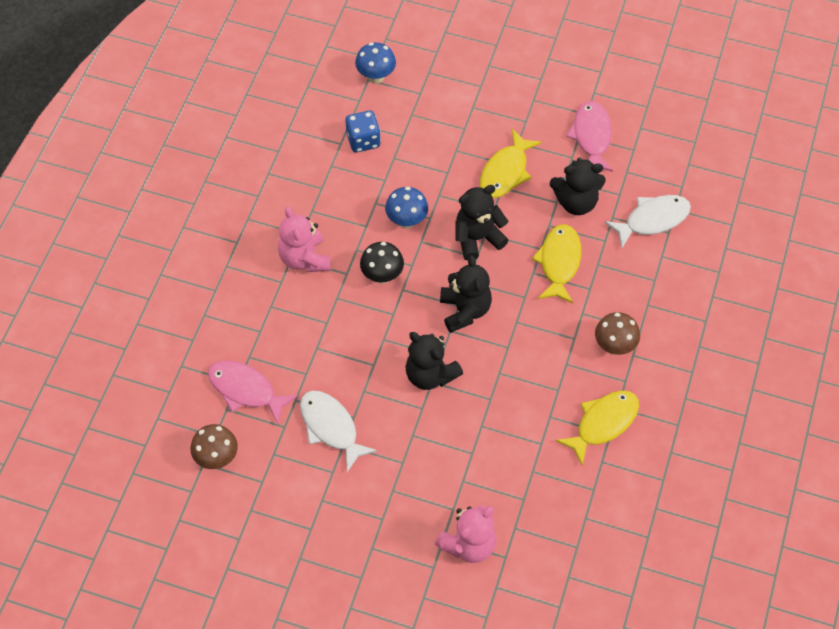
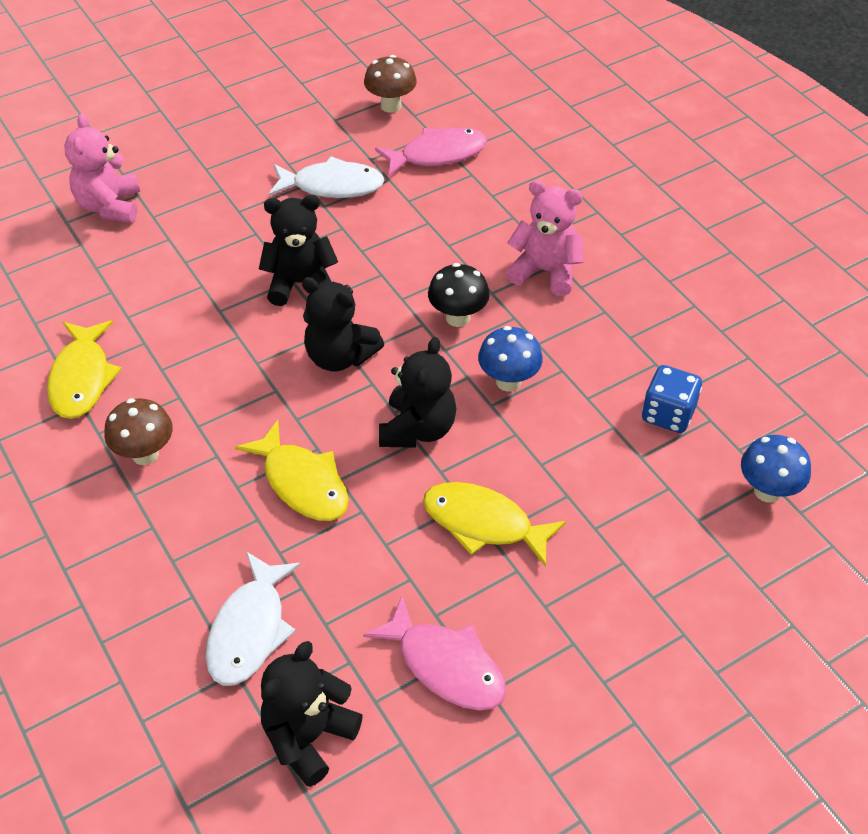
camera: 130 degrees right, 10 degrees down
(506, 172) = (484, 523): yellow fish -> yellow fish turned 45 degrees counterclockwise
(576, 202) = (364, 565): black teddy bear -> black teddy bear (308, 737)

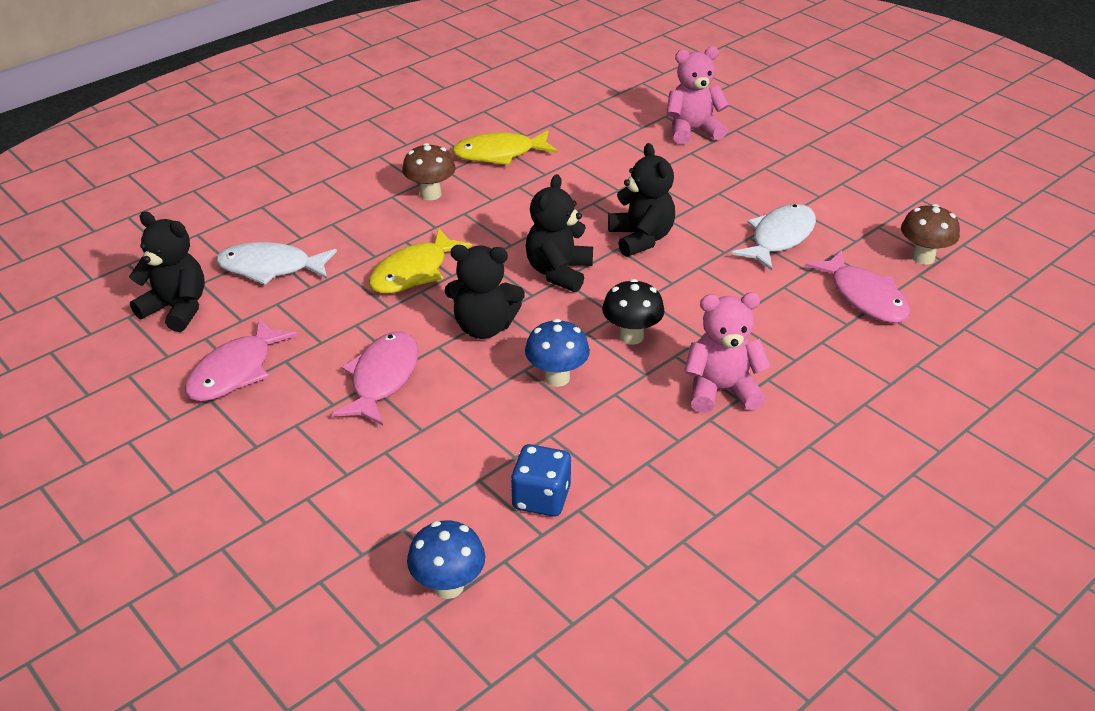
camera: 80 degrees right, 10 degrees down
(332, 186) = (779, 238): white fish -> white fish turned 135 degrees counterclockwise
(484, 523) = (382, 378): yellow fish -> pink fish
(545, 271) = (721, 390): pink teddy bear -> pink teddy bear turned 105 degrees counterclockwise

